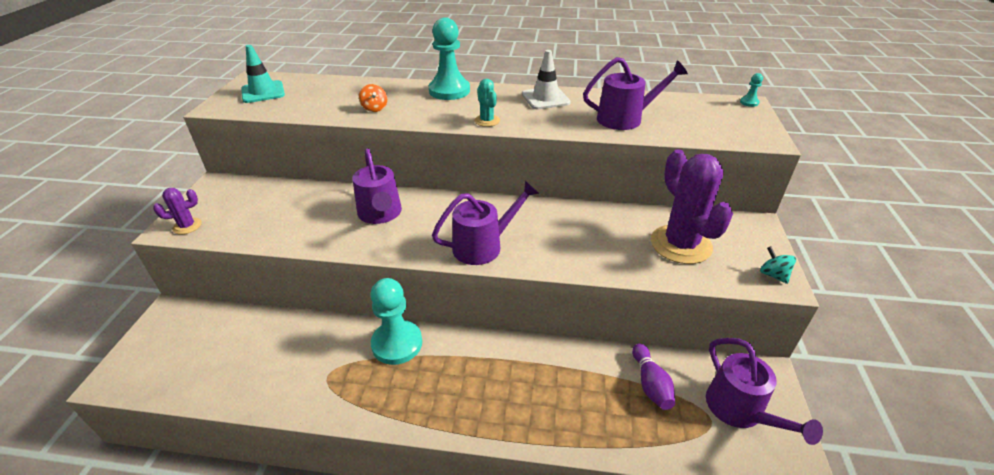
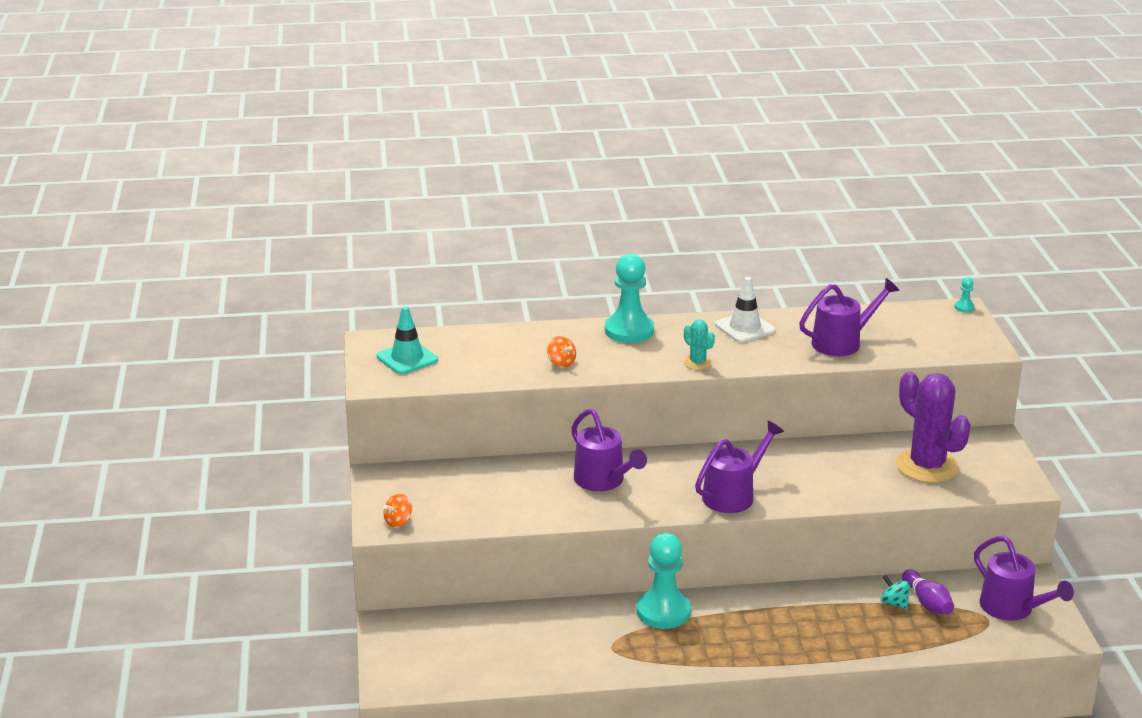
camera: 15 degrees left, 10 degrees down
(187, 226) = (398, 522): purple cactus -> orange spinning top
(773, 275) = (1018, 480): turquoise spinning top -> turquoise spinning top (894, 603)

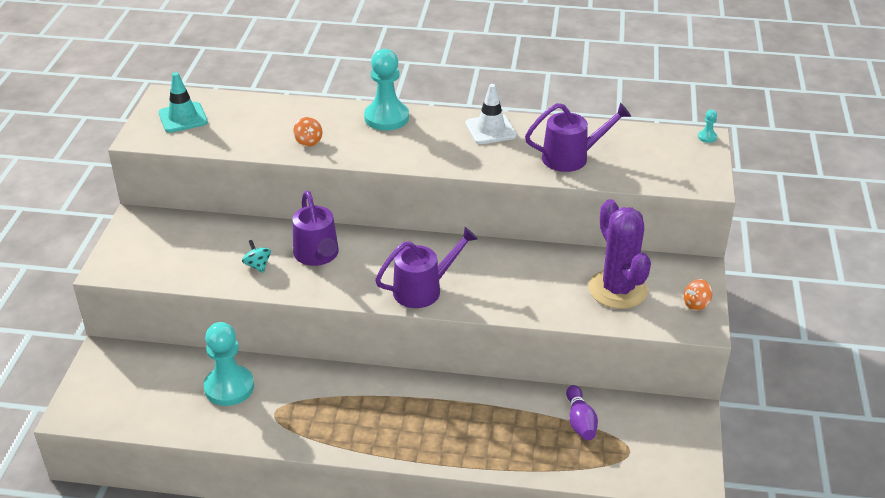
camera: 15 degrees right, 10 degrees up
(398, 522) = (123, 267): orange spinning top -> orange spinning top (696, 304)
(663, 611) = (338, 385): turquoise pawn -> turquoise pawn (229, 387)
(697, 363) = (427, 159): turquoise cactus -> none
(894, 603) = (549, 416): turquoise spinning top -> turquoise spinning top (257, 265)
(1012, 609) = (658, 444): purple watering can -> none

